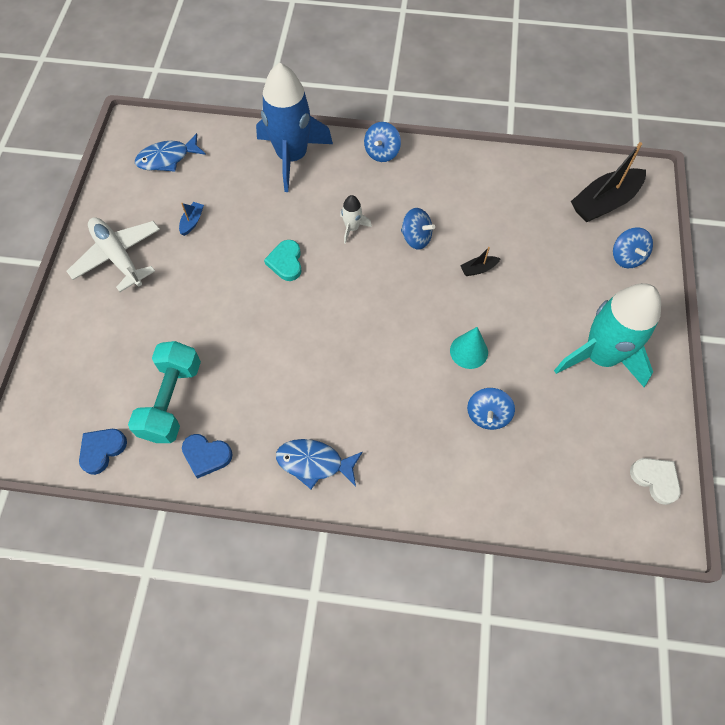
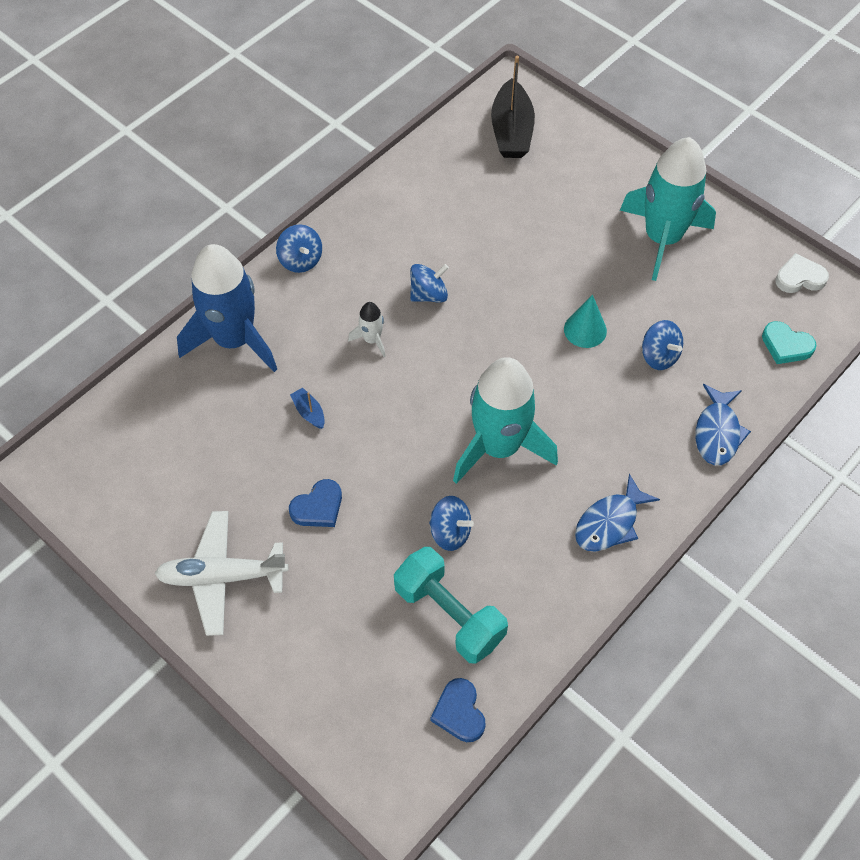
camera: 55 degrees left, 5 degrees down
(167, 158) = (126, 458): blue fish -> blue fish (717, 432)
(192, 221) = (237, 479): blue boat -> blue boat (309, 412)
(206, 455) = (536, 614): blue heart -> blue heart (318, 507)
(286, 262) = (364, 420): turquoise heart -> turquoise heart (786, 345)
(325, 354) = (499, 446): none -> turquoise rocket
(478, 269) = (504, 268): black boat -> none
(626, 257) = (580, 154): blue spinning top -> blue spinning top (450, 532)

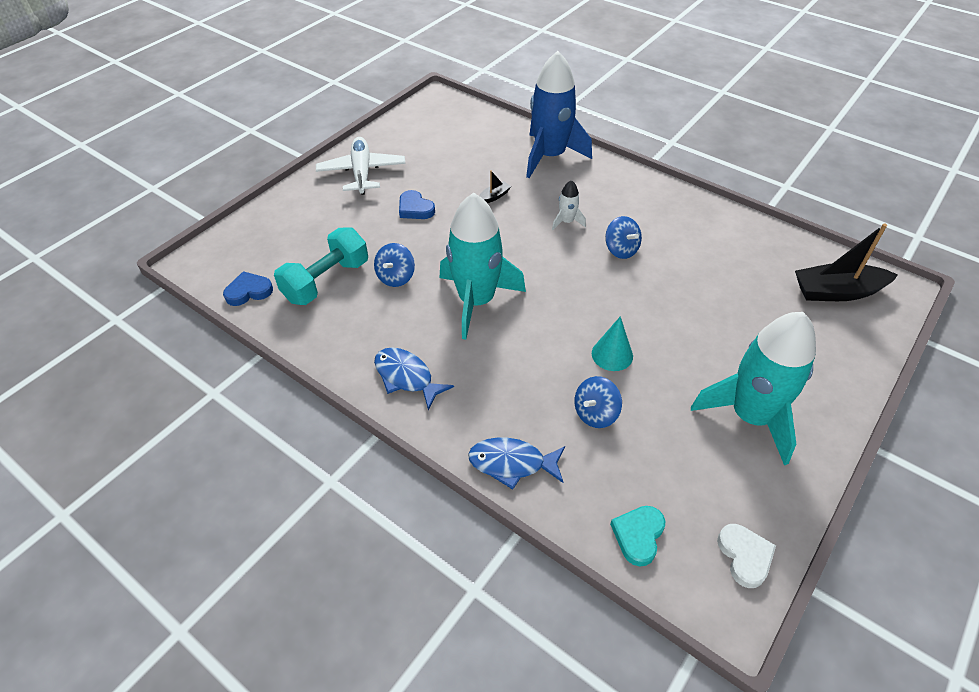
camera: 85 degrees right, 10 degrees down
(301, 260) = (632, 179): blue spinning top -> none
(309, 412) = (494, 196): blue boat -> black boat

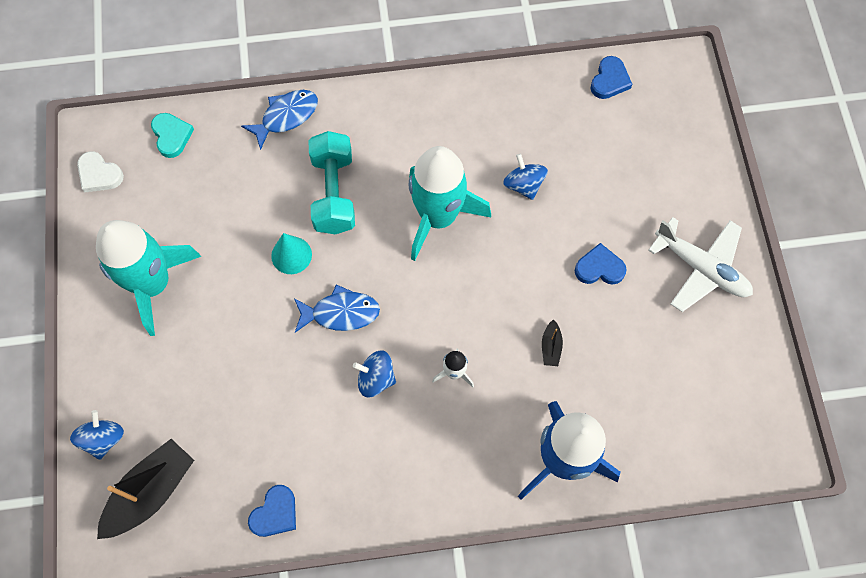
camera: 135 degrees right, 20 degrees up
(326, 281) = (568, 136): turquoise dumbbell -> turquoise dumbbell (333, 193)
(406, 377) = (415, 115): blue fish -> blue fish (340, 313)
(595, 413) = (263, 195): blue spinning top -> blue spinning top (103, 439)
(750, 233) = (275, 513): none -> blue heart

